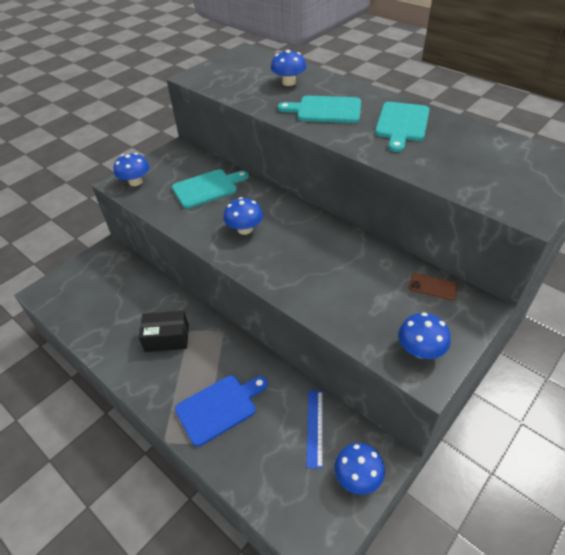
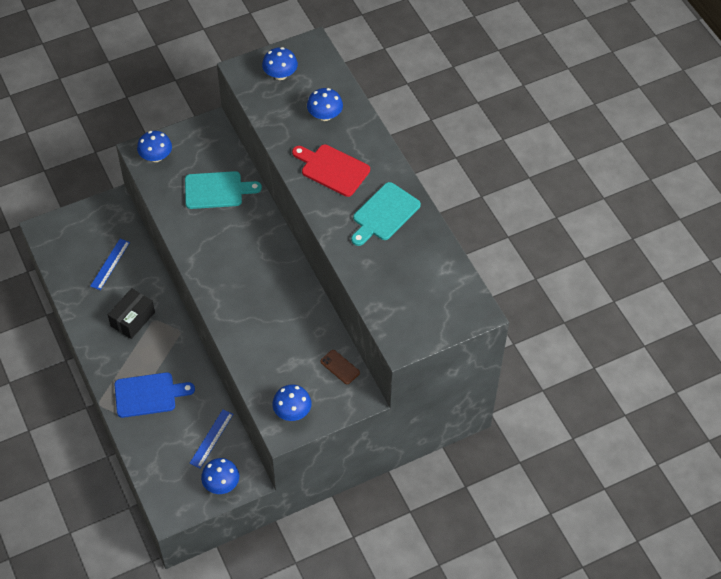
camera: 20 degrees right, 10 degrees up
(122, 298) = (110, 264): none -> blue ruler
(167, 338) = (133, 319): black box -> black box turned 75 degrees counterclockwise
(245, 229) = (225, 251): blue mushroom -> blue mushroom (280, 74)
(325, 110) = (332, 169): turquoise cutting board -> red cutting board

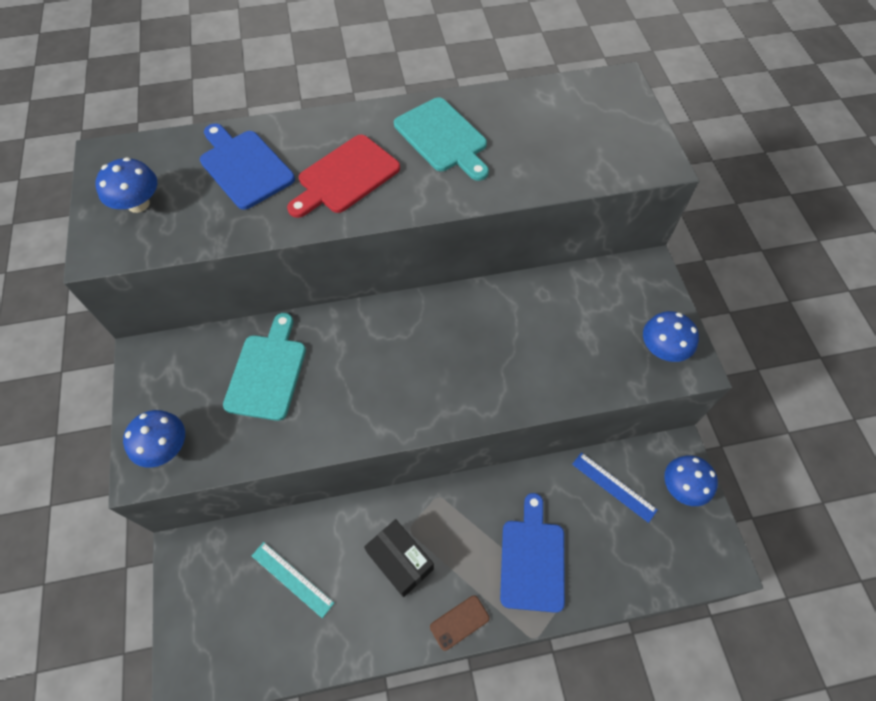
camera: 75 degrees left, 5 degrees up
(110, 264) = (292, 579): blue ruler -> turquoise ruler
(325, 115) = (244, 167): blue mushroom -> blue cutting board
(340, 367) = (601, 282): brown phone -> brown phone (459, 622)

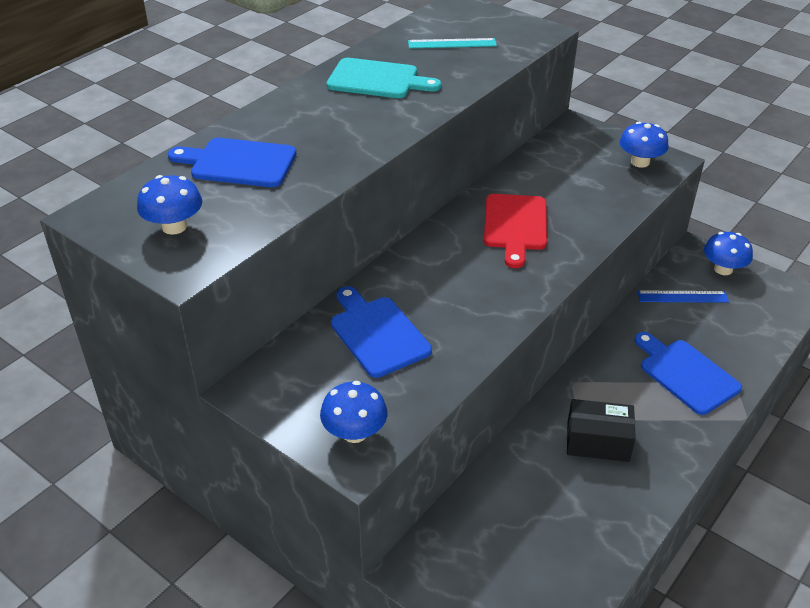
camera: 40 degrees left, 20 degrees down
(267, 372) = (377, 333): turquoise cutting board -> blue cutting board
(292, 579) = (530, 515): turquoise ruler -> turquoise ruler (452, 43)
(345, 177) = (334, 131): red cutting board -> red cutting board (515, 225)
(459, 622) = (687, 446): brown phone -> none

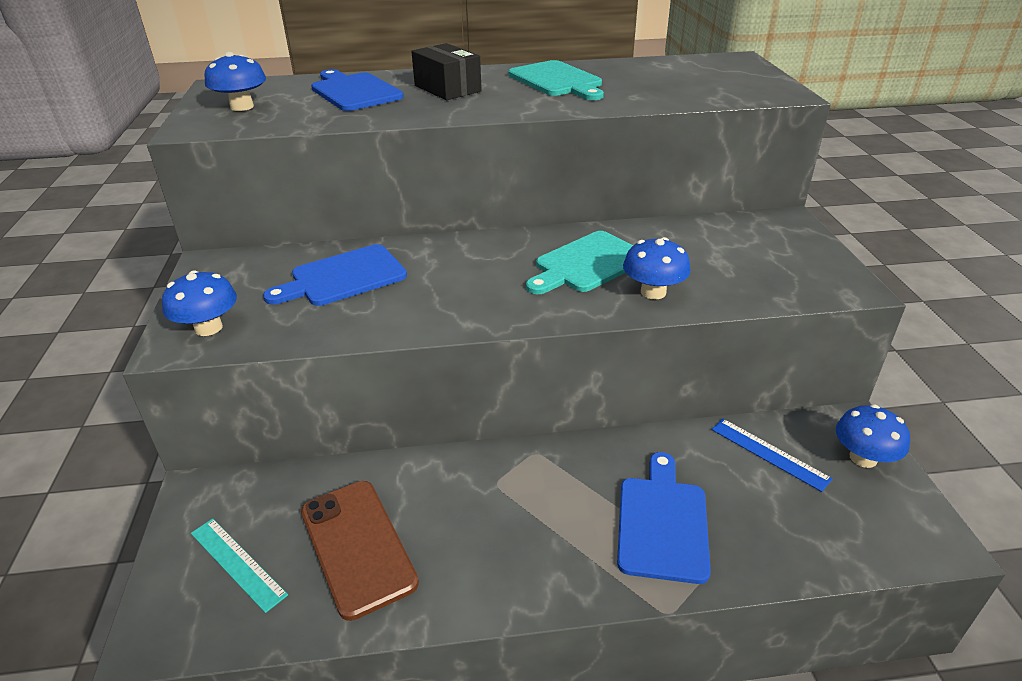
camera: 45 degrees right, 5 degrees down
(377, 333) = (343, 277): blue cutting board -> blue cutting board turned 135 degrees counterclockwise
(452, 43) = (673, 78): turquoise ruler -> turquoise ruler (238, 563)
(515, 225) = (587, 264): red cutting board -> turquoise cutting board
(562, 513) = (357, 546): none -> brown phone
(597, 441) = (480, 514): black box -> black box (447, 88)
(640, 162) = (812, 274): blue mushroom -> blue mushroom (653, 292)

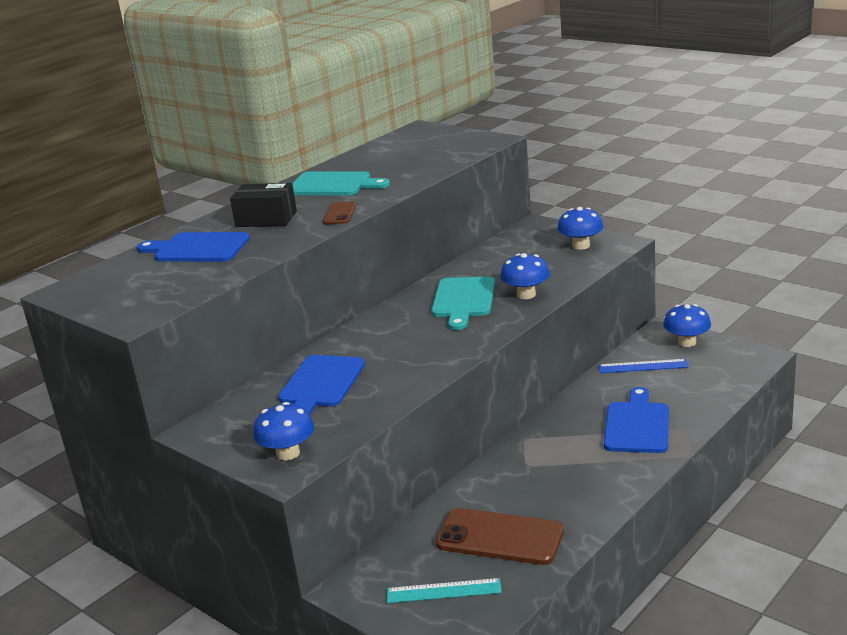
camera: 40 degrees left, 10 degrees down
(242, 107) = (133, 292): blue mushroom -> blue mushroom (581, 246)
(505, 108) = (339, 214): none -> brown phone
(662, 523) = (637, 425): blue cutting board -> blue cutting board turned 45 degrees clockwise

